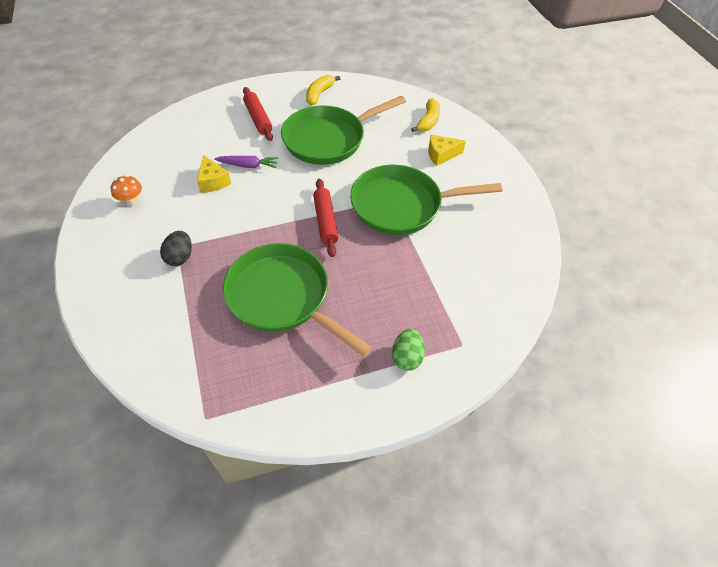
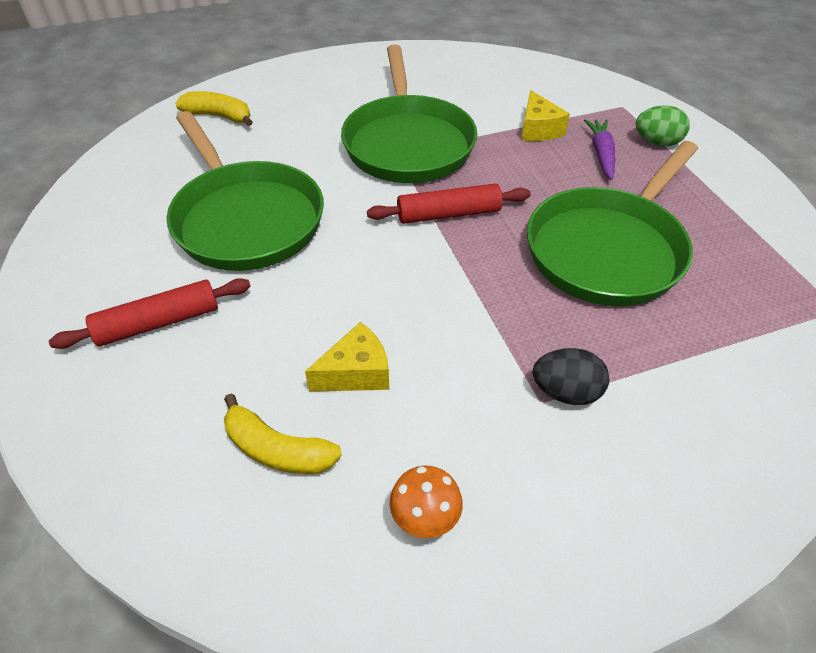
camera: 90 degrees left, 5 degrees down
(248, 165) = (310, 322): purple carrot -> purple carrot (601, 154)
(319, 94) = (101, 236): yellow banana -> yellow banana (277, 449)
(441, 155) = (301, 108): yellow cheese -> yellow cheese (538, 129)

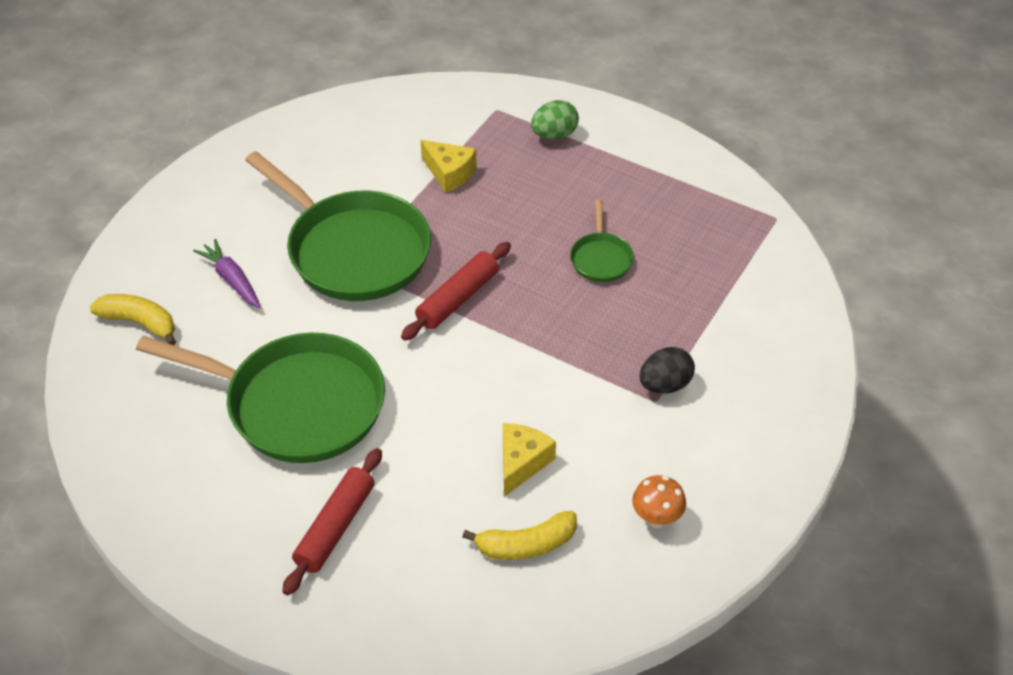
camera: 40 degrees left, 0 degrees up
(219, 116) = (140, 323): yellow banana -> yellow banana turned 45 degrees clockwise
(601, 154) = (521, 171): purple carrot -> purple carrot (231, 279)
(609, 249) = (601, 258): green pan -> green pan, size x0.45

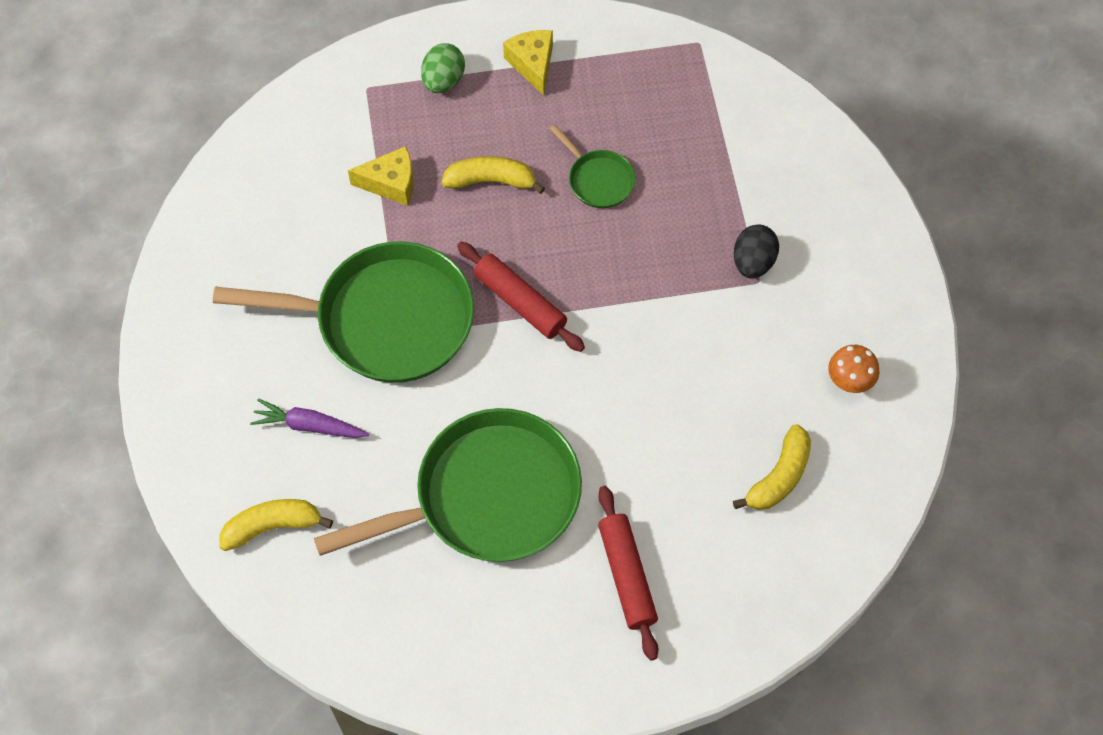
camera: 40 degrees left, 15 degrees up
(457, 298) = (520, 302): red rolling pin -> red rolling pin turned 45 degrees counterclockwise
(521, 212) = (491, 181): none -> yellow banana
(521, 463) = (711, 411): yellow cheese -> yellow cheese (532, 64)

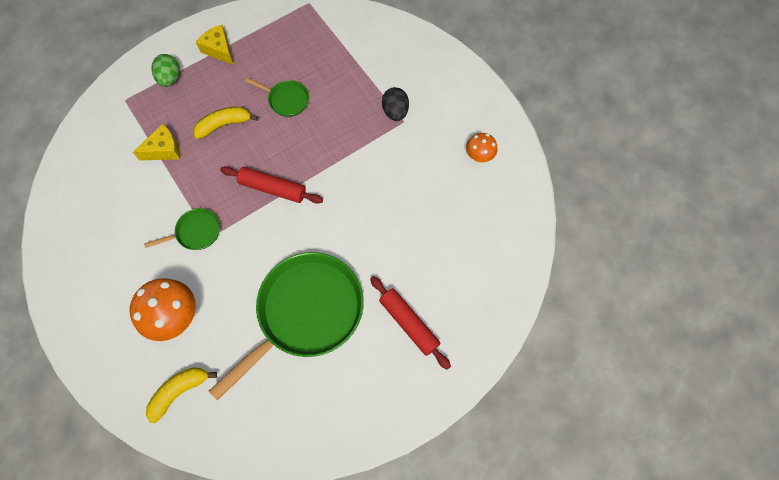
camera: 25 degrees left, 5 degrees up
(309, 425) = (176, 317): purple carrot -> orange mushroom
(385, 319) = (195, 232): green pan -> green pan, size x0.45
(779, 477) = (467, 227): yellow banana -> none

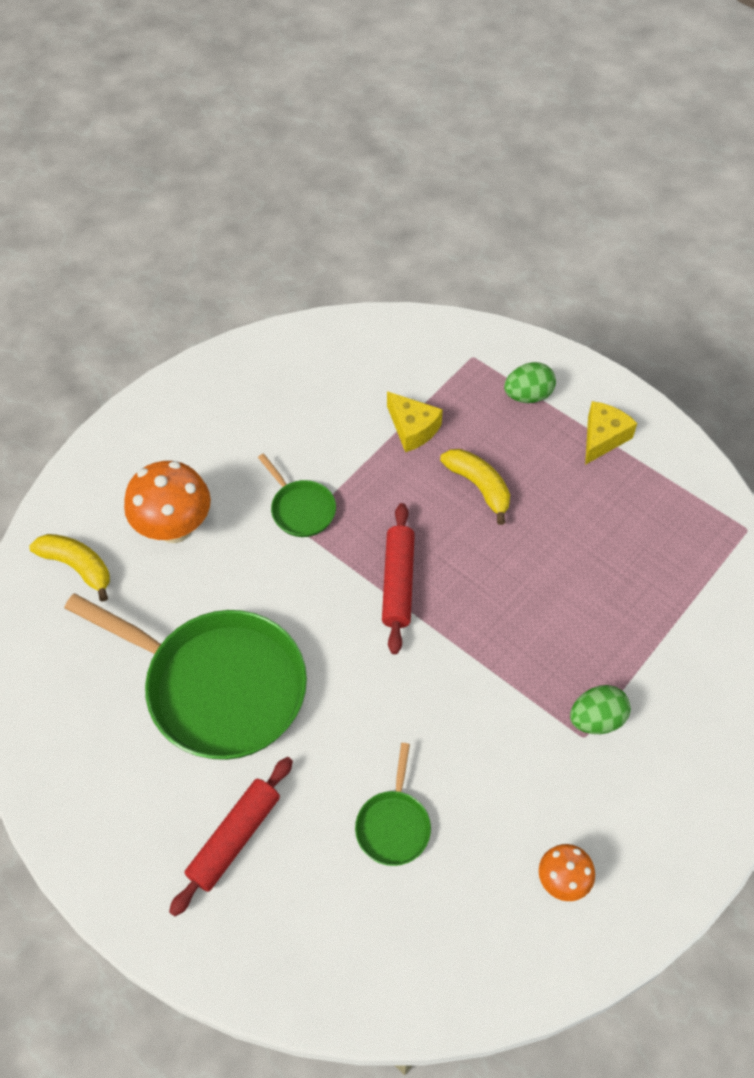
camera: 75 degrees right, 10 degrees down
(286, 100) = (553, 554): green pan -> green pan (393, 825)
(395, 112) = (596, 719): black egg -> green egg

